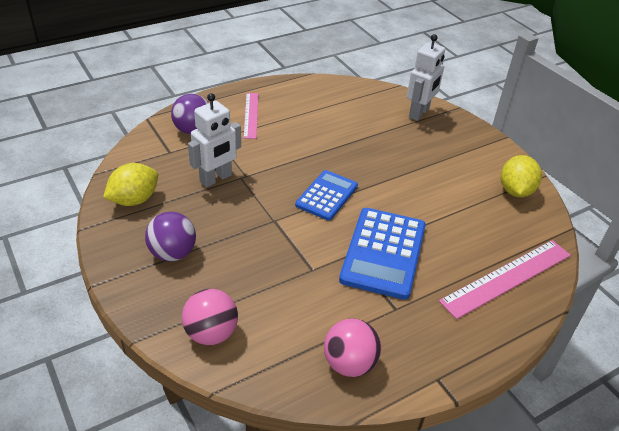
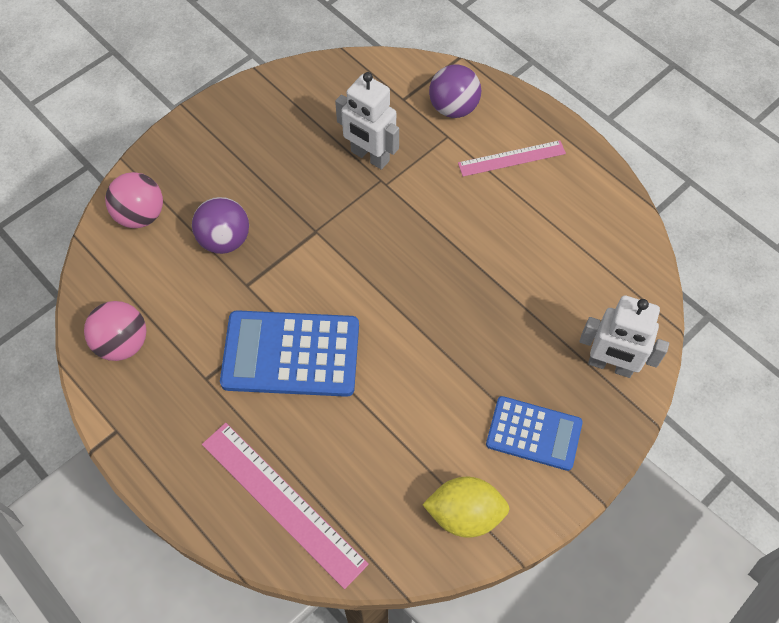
camera: 80 degrees right, 20 degrees up
(134, 200) = (310, 94): yellow lemon -> none
(172, 253) = (239, 153): purple ball -> purple ball (225, 240)
(327, 195) = (376, 276): blue calculator -> blue calculator (534, 433)

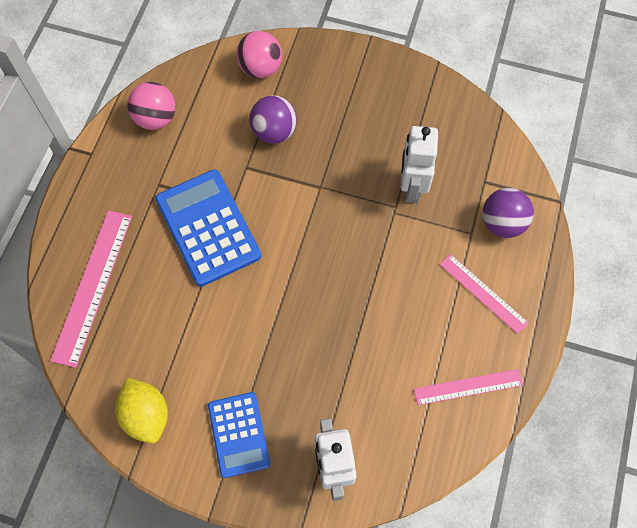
camera: 60 degrees right, 5 degrees up
(593, 217) = (468, 387): none -> pink ruler

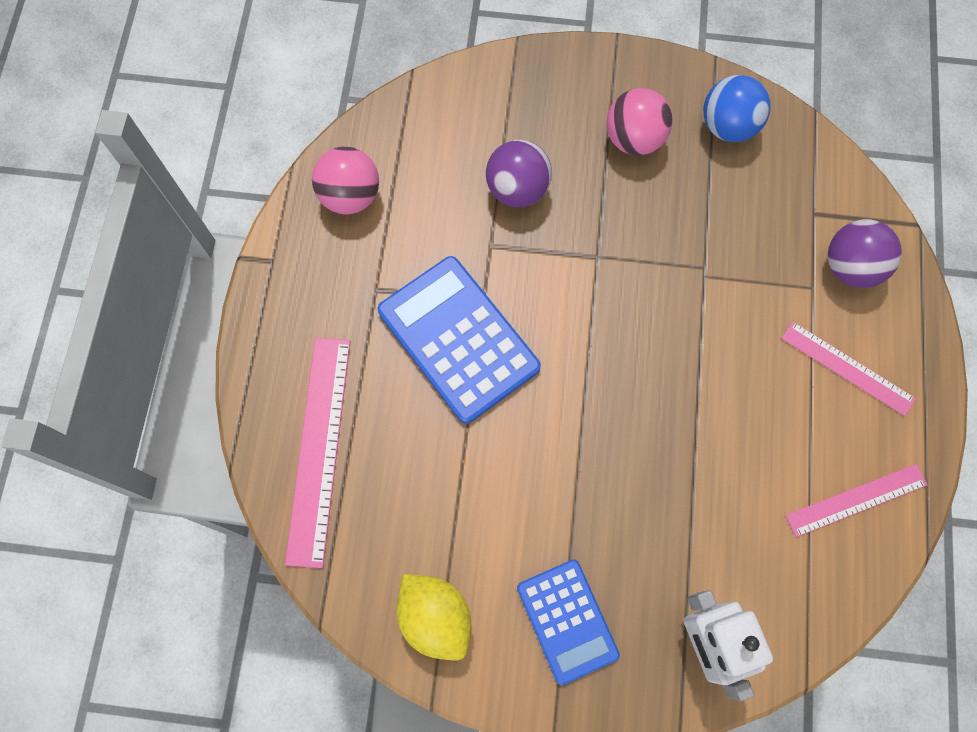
camera: 10 degrees left, 5 degrees up
(260, 68) = (478, 102): pink ball -> pink ball (634, 139)
(412, 187) = (720, 237): white robot -> none
(435, 111) = (728, 126): none -> blue ball

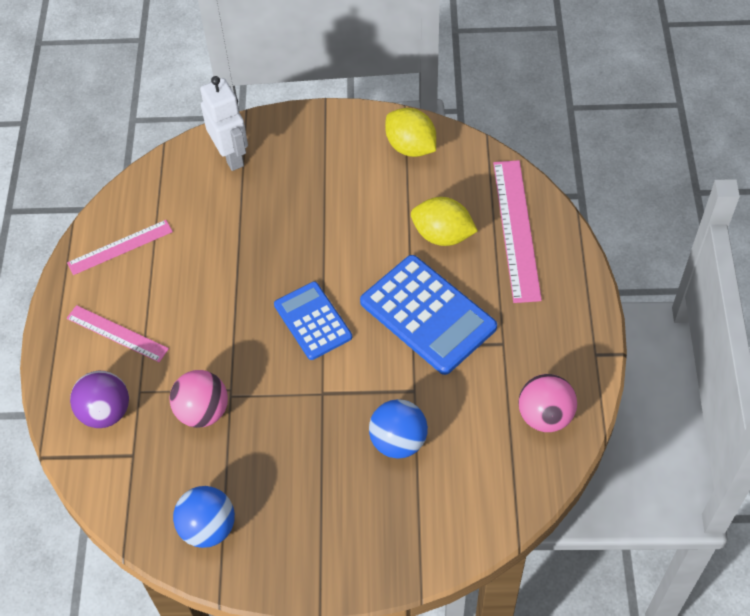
camera: 175 degrees right, 15 degrees down
(418, 454) = (442, 235): none -> yellow lemon
(517, 189) = (398, 441): purple ball -> blue ball
(567, 621) = (322, 156): blue calculator -> blue calculator (313, 321)
(634, 139) = (296, 503): pink ball -> pink ball (203, 411)

